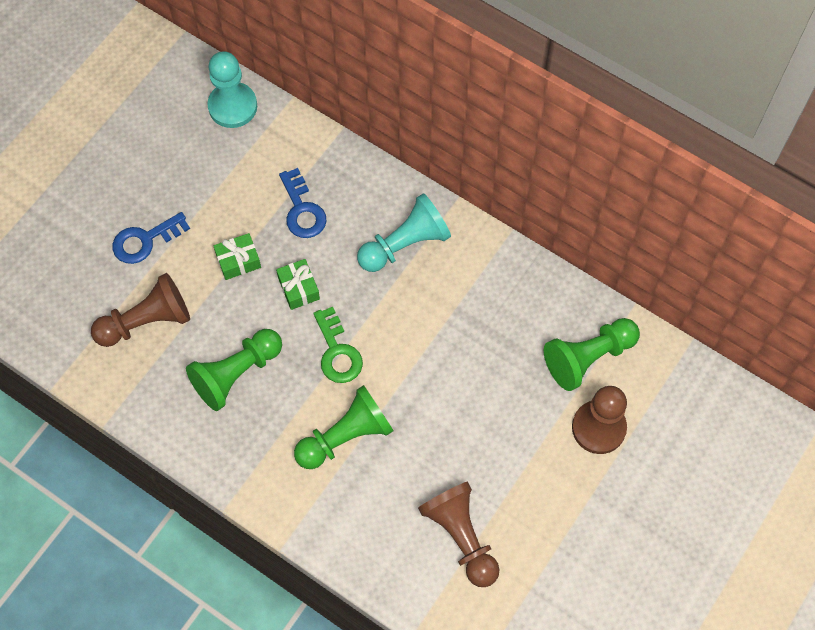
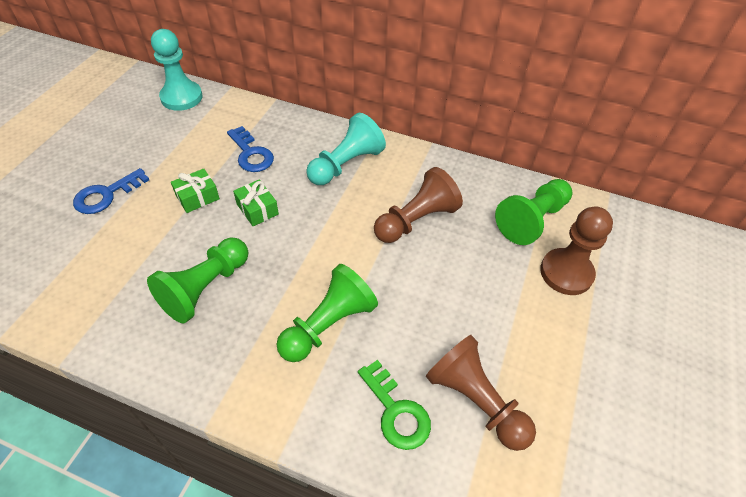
camera: 15 degrees left, 15 degrees down
(146, 321) = (108, 258): brown pawn -> brown pawn (416, 220)
(337, 352) = (303, 253): green key -> green key (396, 411)

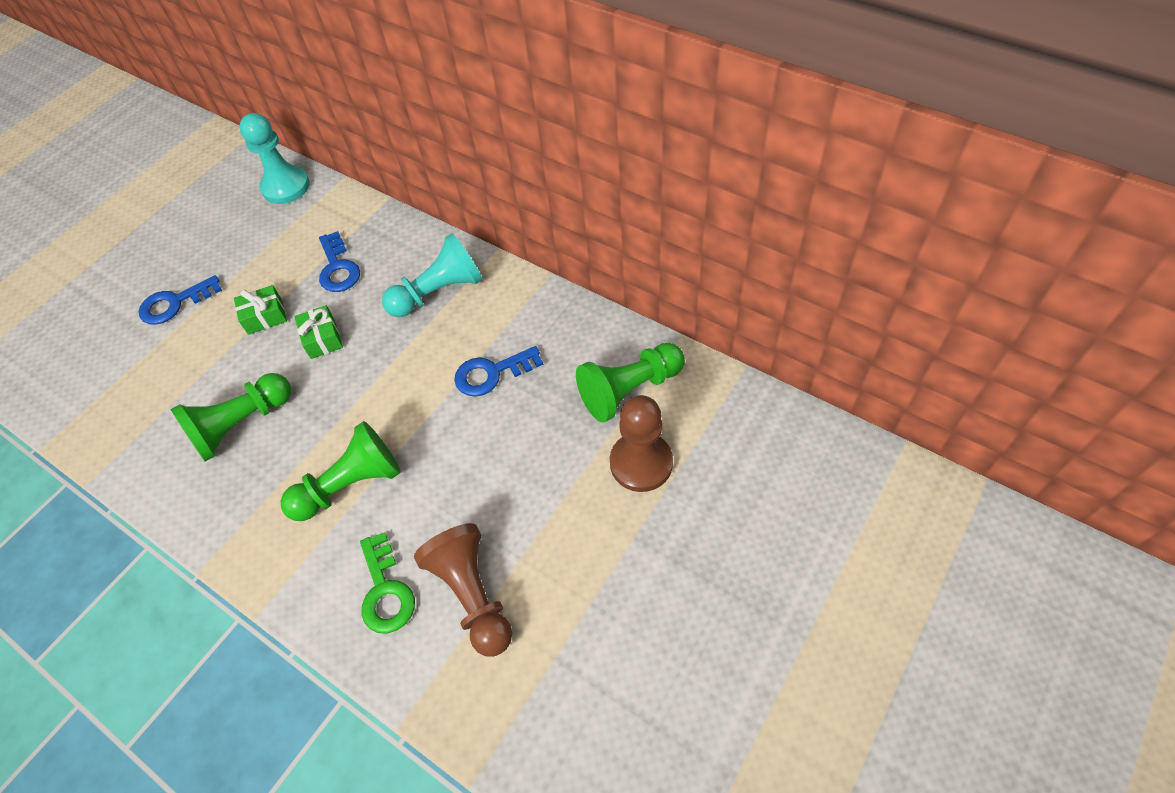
camera: 20 degrees right, 5 degrees up
(416, 220) = (492, 373): brown pawn -> blue key

